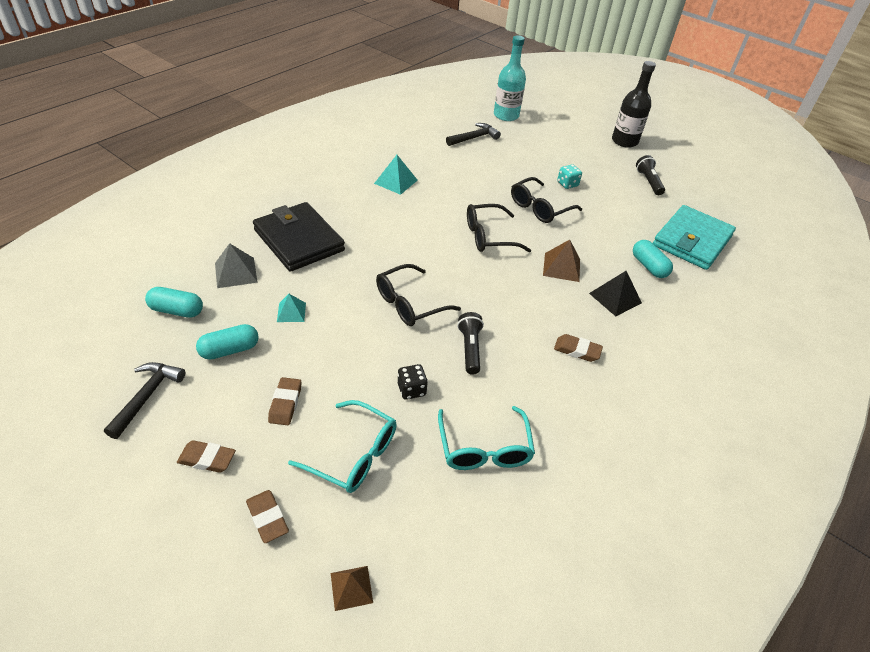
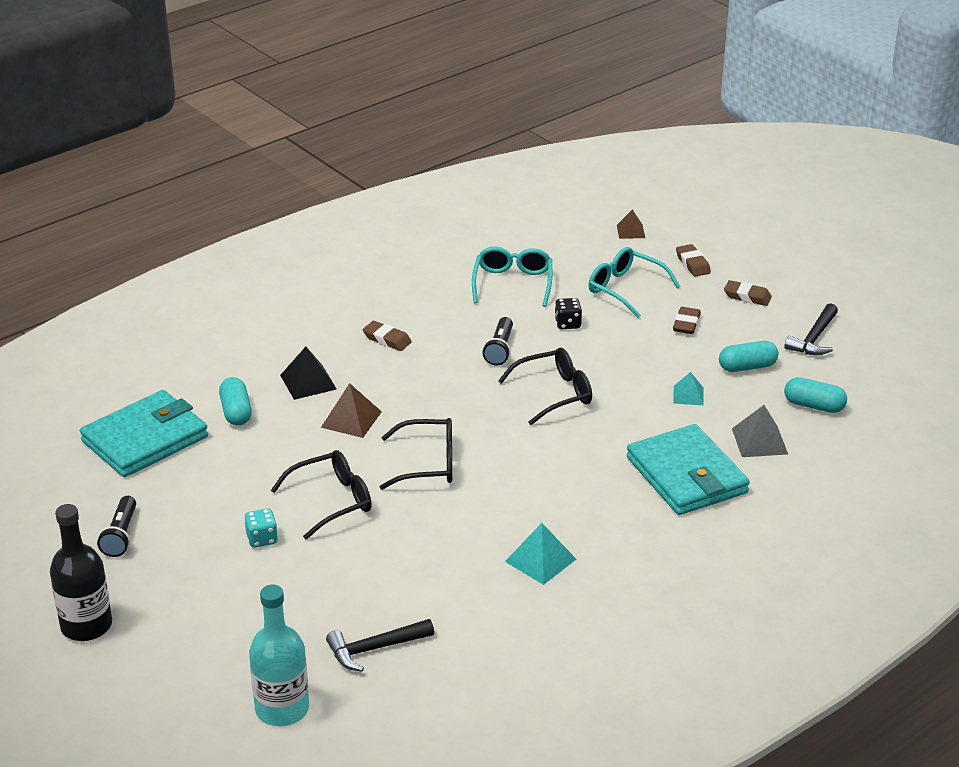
camera: 165 degrees left, 10 degrees down
(299, 240) = (686, 475): black wallet -> turquoise wallet

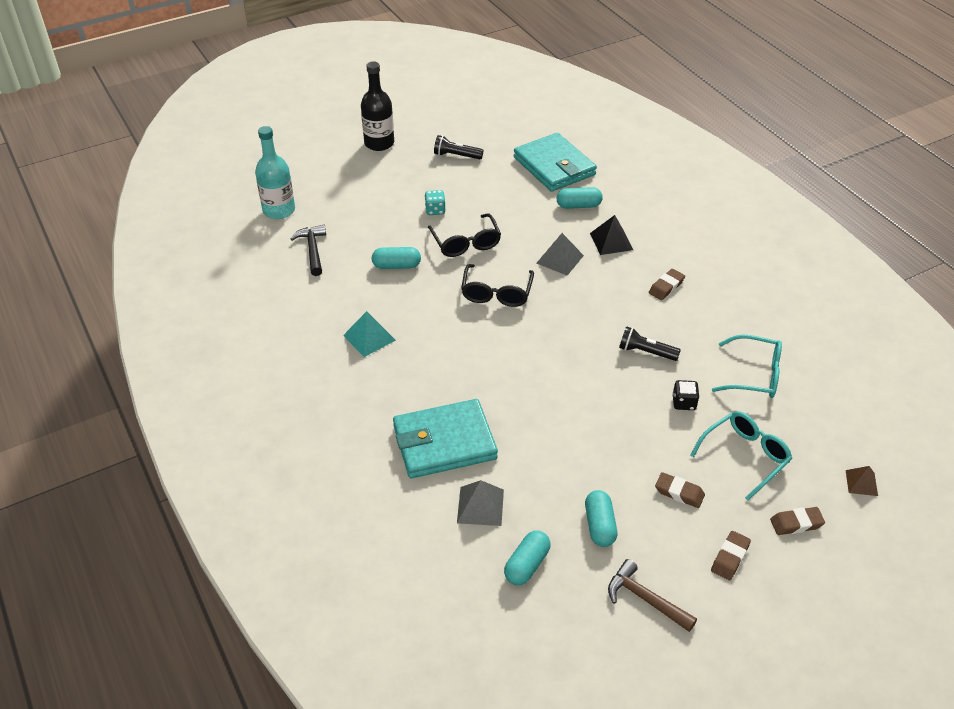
camera: 100 degrees right, 10 degrees up
(351, 419) = (559, 259): brown pyramid -> grey pyramid
(393, 558) = (396, 266): none -> turquoise capsule
(555, 393) = (575, 377): black glasses -> none
(688, 395) = (559, 468): turquoise pyramid -> none
(814, 339) = (645, 599): black hammer -> brown hammer

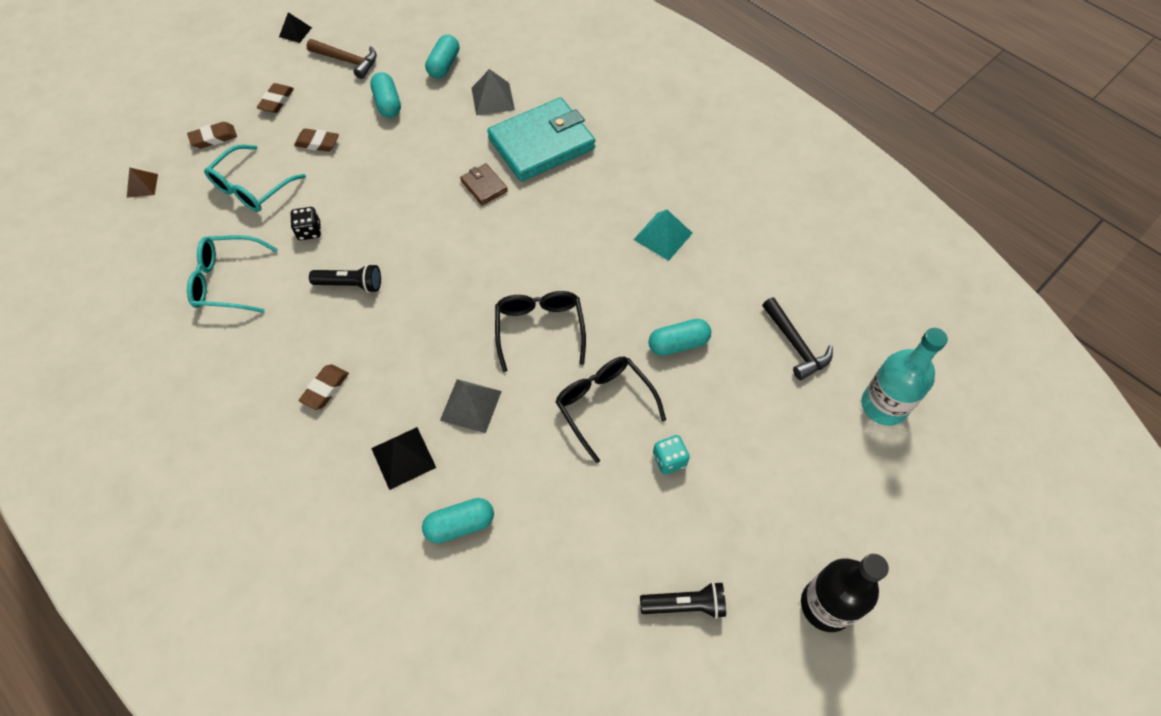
camera: 165 degrees right, 15 degrees up
(513, 411) = (484, 186): none -> brown wallet
(554, 166) = (514, 619): turquoise wallet -> none
(715, 665) = (295, 32): none -> black pyramid

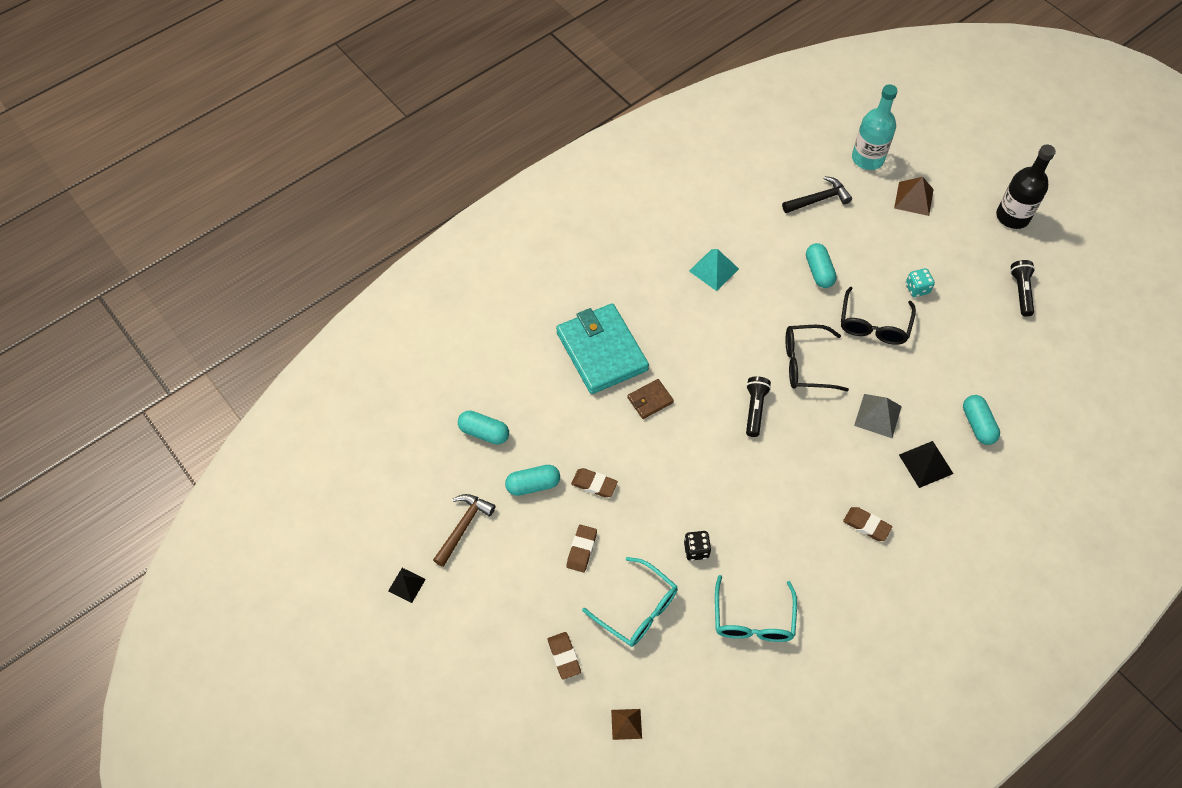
camera: 85 degrees left, 0 degrees up
(276, 101) = (515, 596): brown eraser -> brown eraser (594, 484)
(350, 285) = (759, 510): black flashlight -> black flashlight (755, 409)
(493, 98) = (538, 389): grey pyramid -> none
(604, 405) = (873, 325): black glasses -> black glasses turned 45 degrees counterclockwise
(826, 463) = (914, 198): none -> brown pyramid

